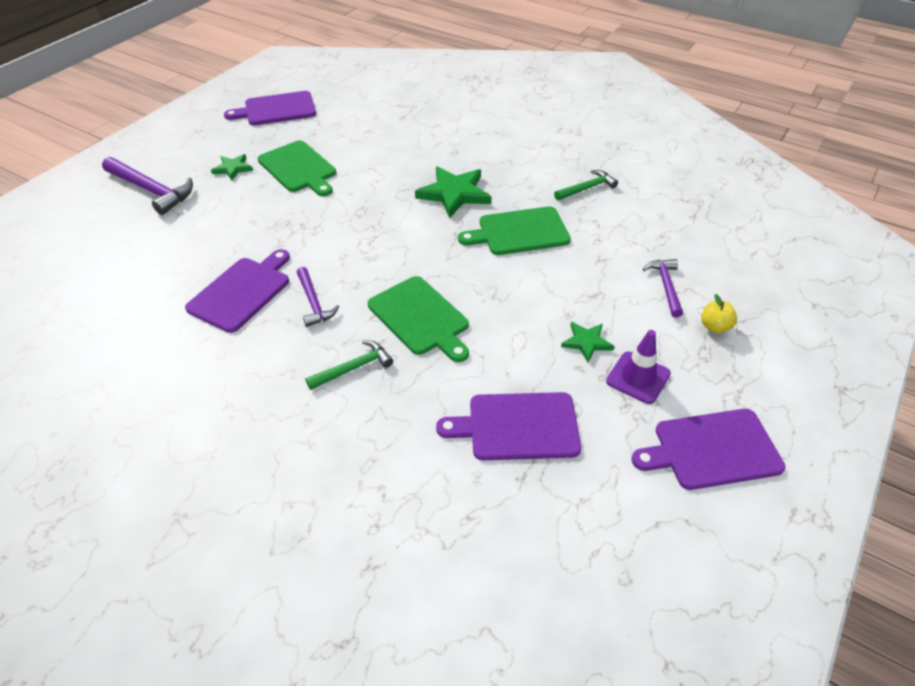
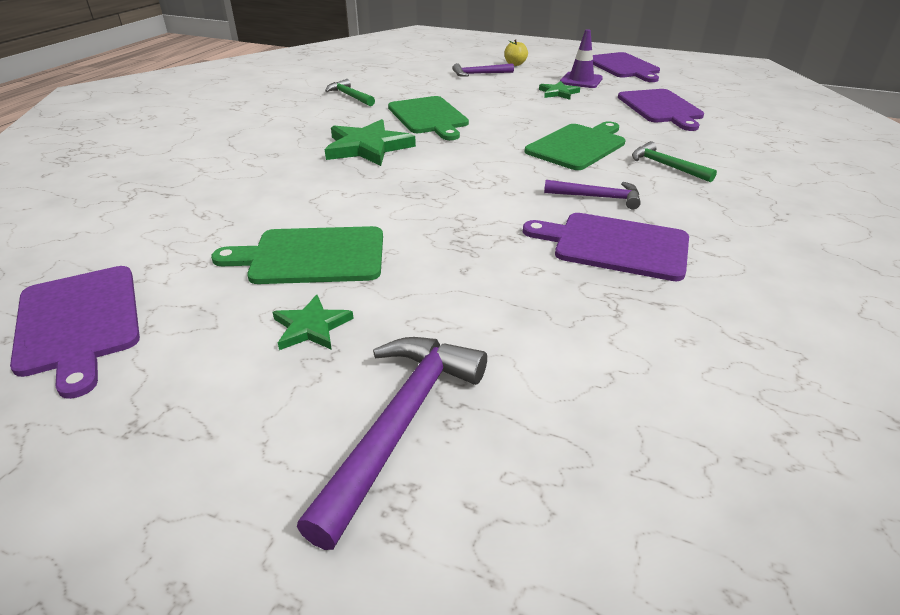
camera: 100 degrees left, 10 degrees down
(299, 168) = (312, 256): green cutting board -> green cutting board turned 135 degrees counterclockwise
(313, 302) = (597, 197): purple hammer -> purple hammer turned 45 degrees clockwise

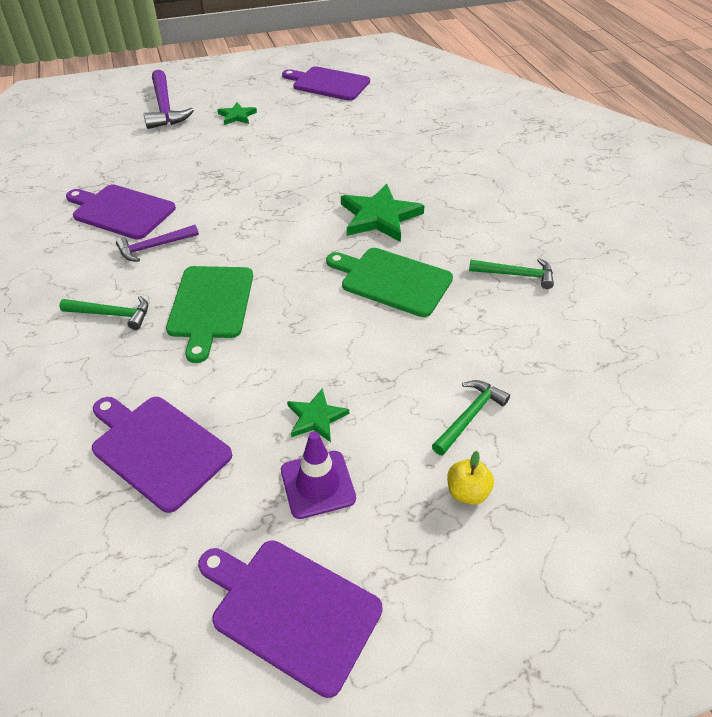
camera: 140 degrees right, 10 degrees up
(312, 256) = (283, 137): green cutting board -> none
(479, 74) = (470, 416): purple hammer -> green hammer
(615, 245) = (121, 211): purple cutting board -> purple cutting board turned 135 degrees counterclockwise

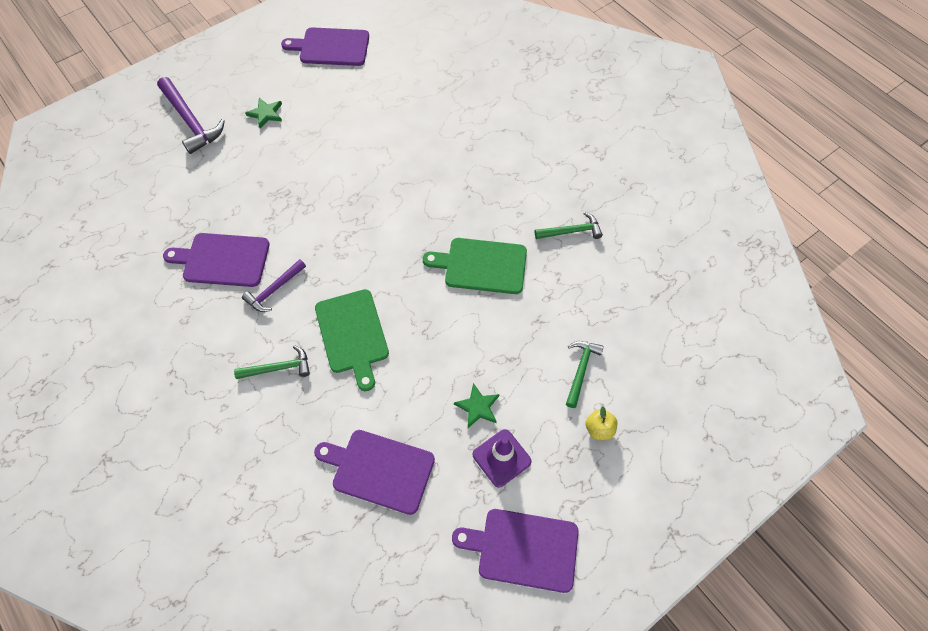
camera: 20 degrees left, 15 degrees up
(379, 217) = (445, 201): green star -> none

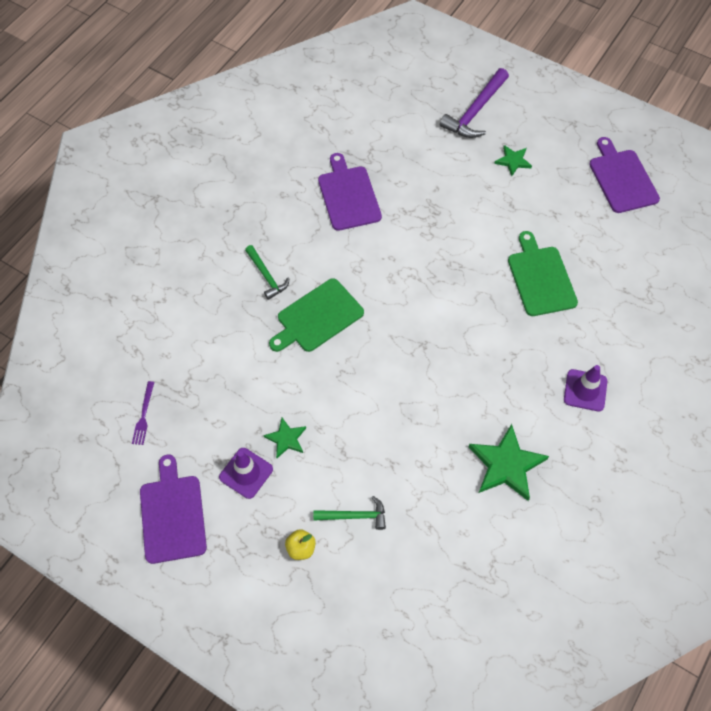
camera: 70 degrees right, 0 degrees up
(274, 290) = (335, 243): purple hammer -> none
(379, 470) = (205, 382): purple cutting board -> none
(392, 550) = (144, 415): none -> purple fork
(482, 266) = (430, 396): green cutting board -> green cutting board (540, 278)
(523, 150) = (585, 390): none -> purple traffic cone
(571, 231) = (506, 465): green hammer -> green star

